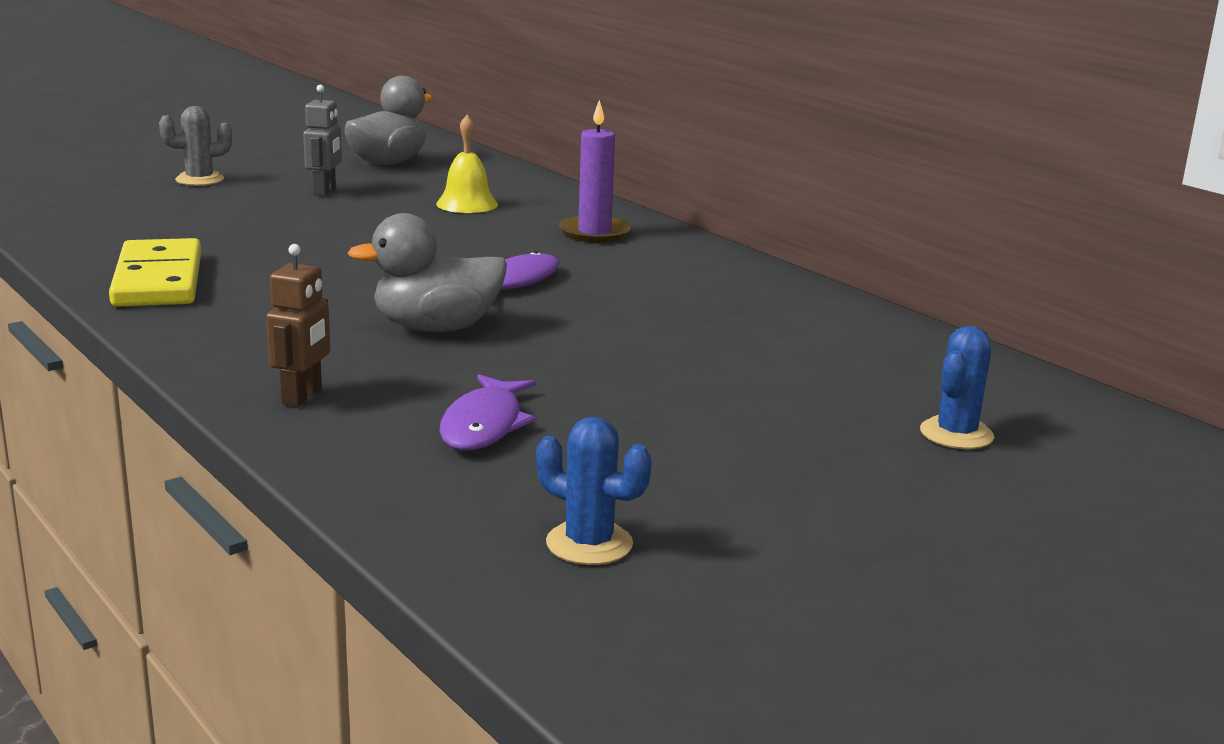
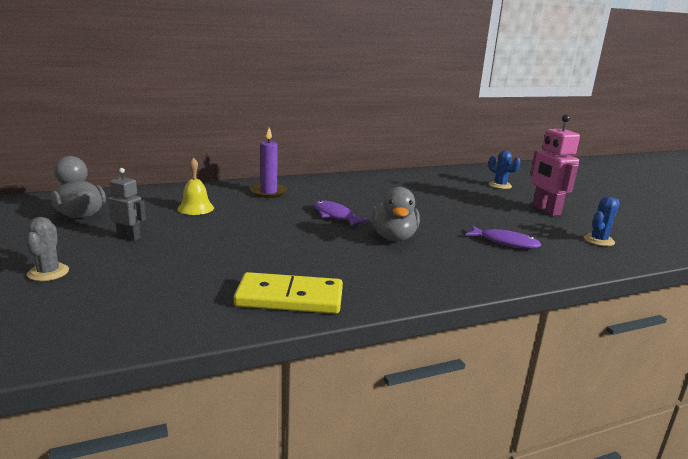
camera: 75 degrees left, 0 degrees up
(302, 396) = (478, 272): brown robot -> none
(787, 487) = (545, 210): none -> pink robot

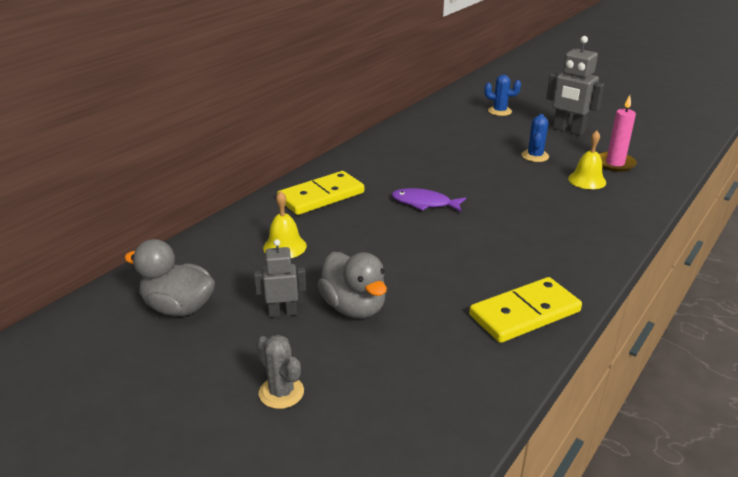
camera: 30 degrees left, 10 degrees up
(268, 192) = (321, 196): purple candle -> yellow domino
(393, 237) = (505, 210): grey duck -> grey duck (354, 307)
(505, 242) = (587, 180): purple fish -> yellow bell
(545, 210) = (568, 130): pink robot -> grey robot
(555, 240) = (615, 163): none -> pink candle
(598, 240) = (640, 151): blue cactus -> blue cactus (535, 156)

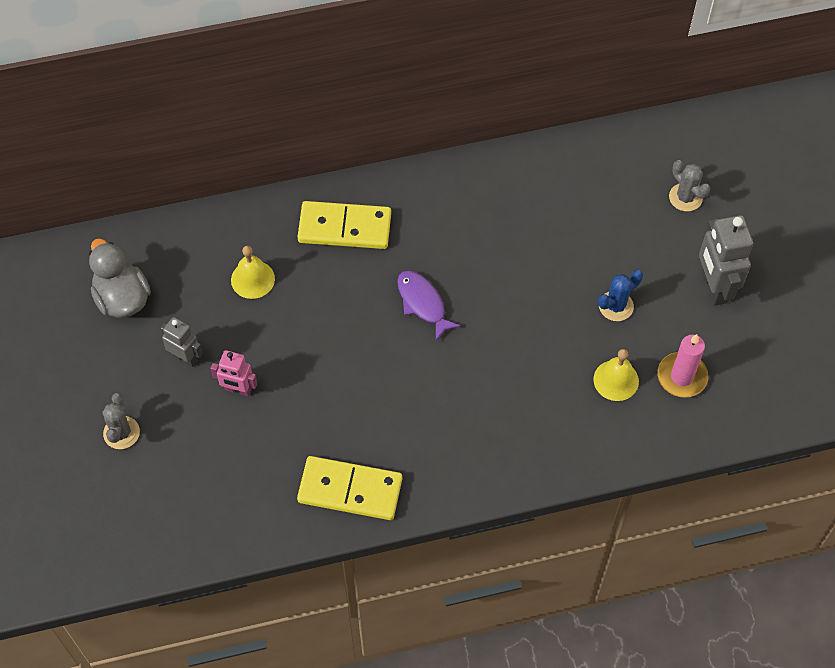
camera: 40 degrees right, 30 degrees up
(354, 307) = (238, 389): grey duck -> pink robot
(499, 111) = (685, 197): blue cactus -> grey cactus

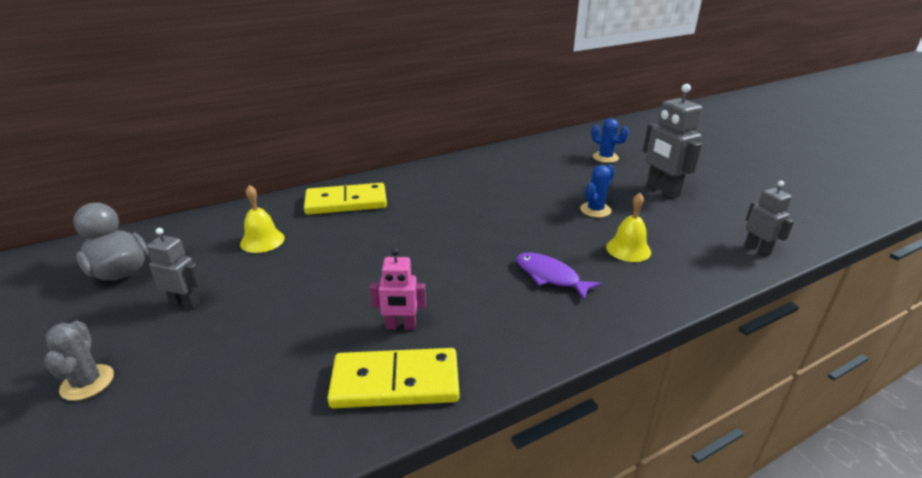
camera: 15 degrees left, 30 degrees down
(238, 389) = (246, 318): pink robot -> pink robot (401, 326)
(423, 303) = (429, 231): purple fish -> purple fish (550, 276)
(682, 376) = (681, 238): pink candle -> none
(685, 197) = (605, 157): grey cactus -> blue cactus
(748, 412) = (757, 249): none -> grey robot

